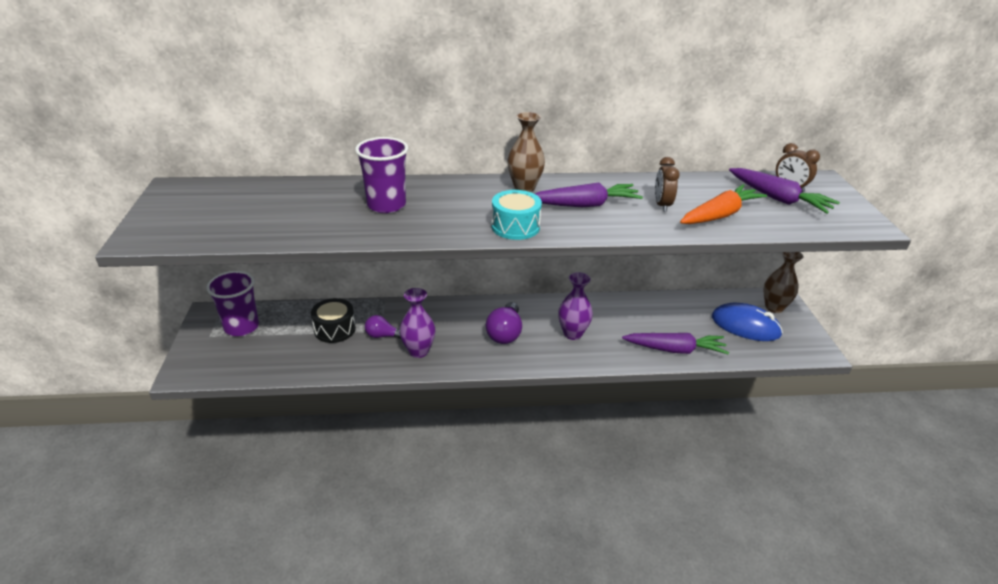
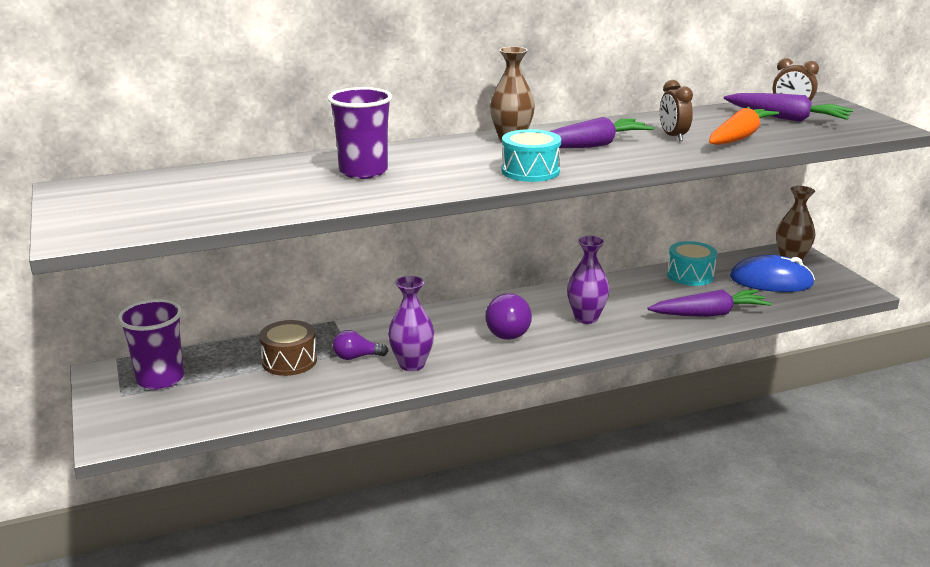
camera: 15 degrees left, 10 degrees down
(335, 329) = (289, 361): black drum -> brown drum
(679, 307) = (690, 275): none -> turquoise drum

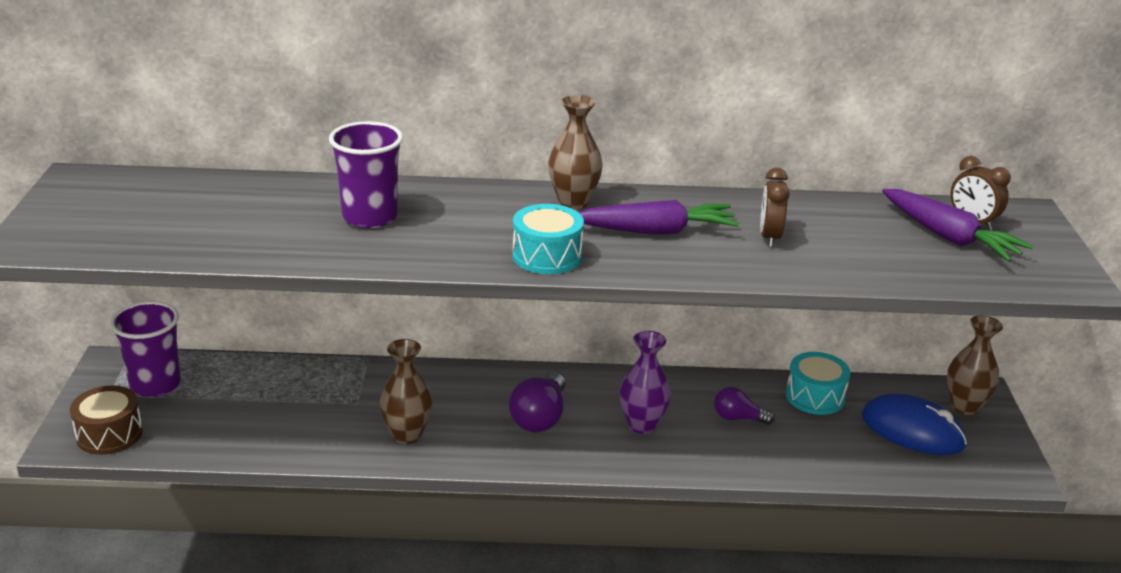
camera: 20 degrees right, 5 degrees up
(289, 361) = (289, 396): brown drum -> brown drum (109, 434)
(356, 357) = (358, 410): purple light bulb -> purple light bulb (738, 418)
(412, 364) = (407, 435): purple vase -> brown vase
(709, 314) = (794, 458): purple carrot -> none
(739, 137) = (852, 255): orange carrot -> none

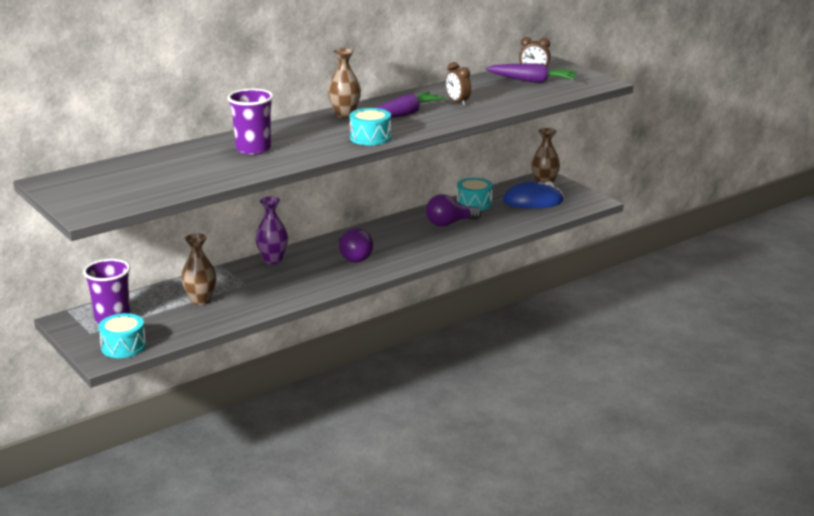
camera: 35 degrees left, 5 degrees down
(109, 434) = (123, 346): brown drum -> turquoise drum
(407, 435) = (295, 287): brown vase -> brown vase (200, 300)
(642, 425) = (408, 241): purple vase -> purple vase (273, 260)
(738, 418) = (449, 223): purple light bulb -> purple light bulb, size x1.60

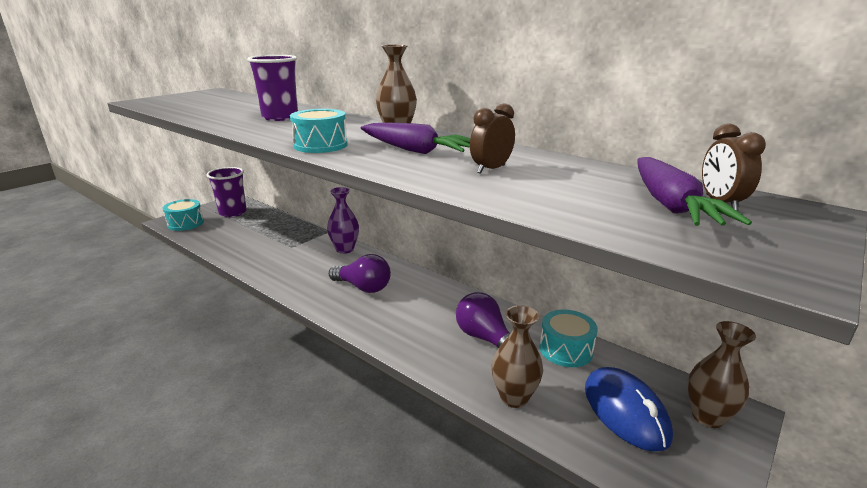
camera: 75 degrees right, 0 degrees up
(200, 300) = (261, 235): brown vase -> brown vase (514, 397)
(353, 256) = (363, 287): purple light bulb -> purple light bulb turned 120 degrees counterclockwise

